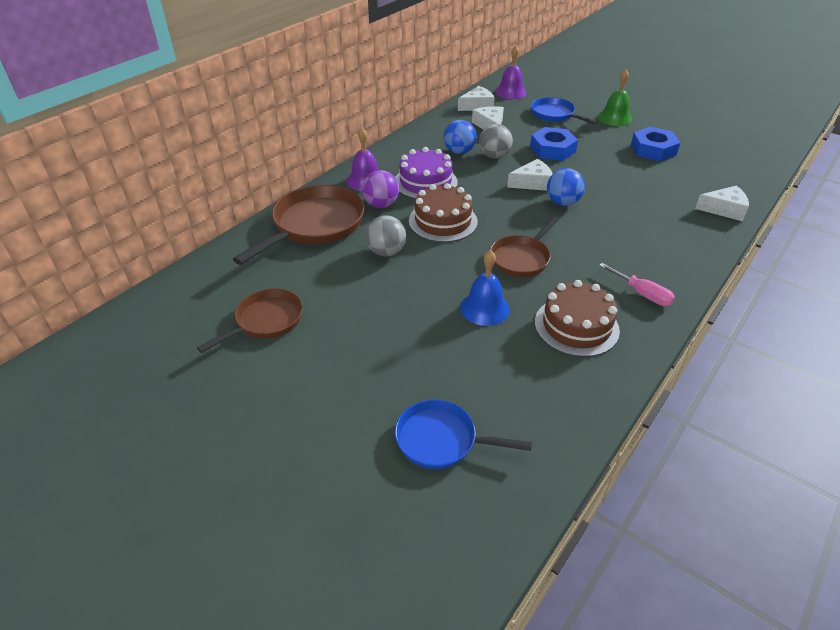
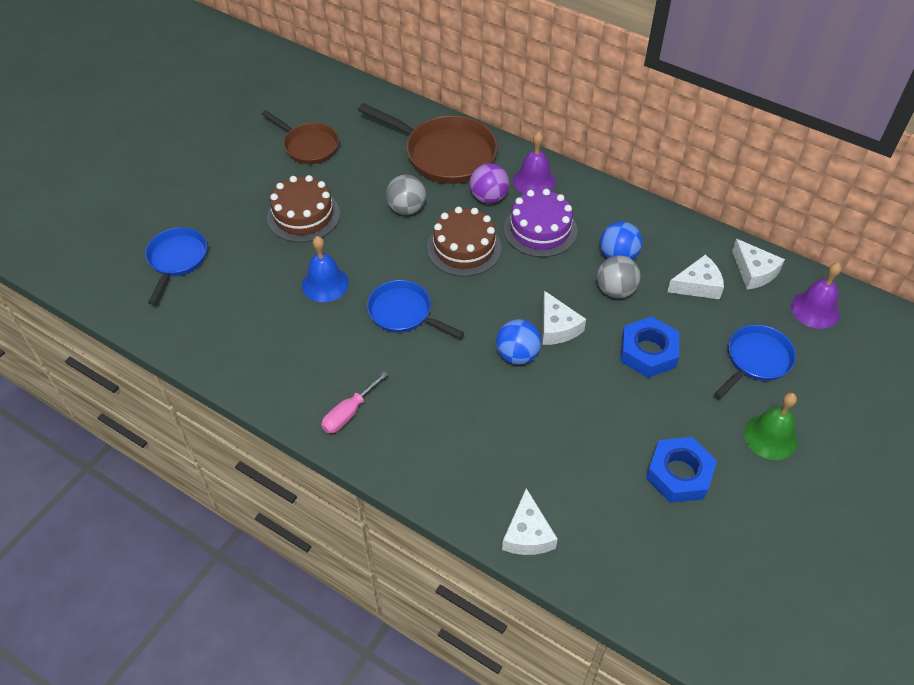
camera: 85 degrees right, 10 degrees up
(521, 258) = (403, 313): brown pan -> blue pan
(576, 326) = (300, 352): brown cake -> brown cake (303, 215)

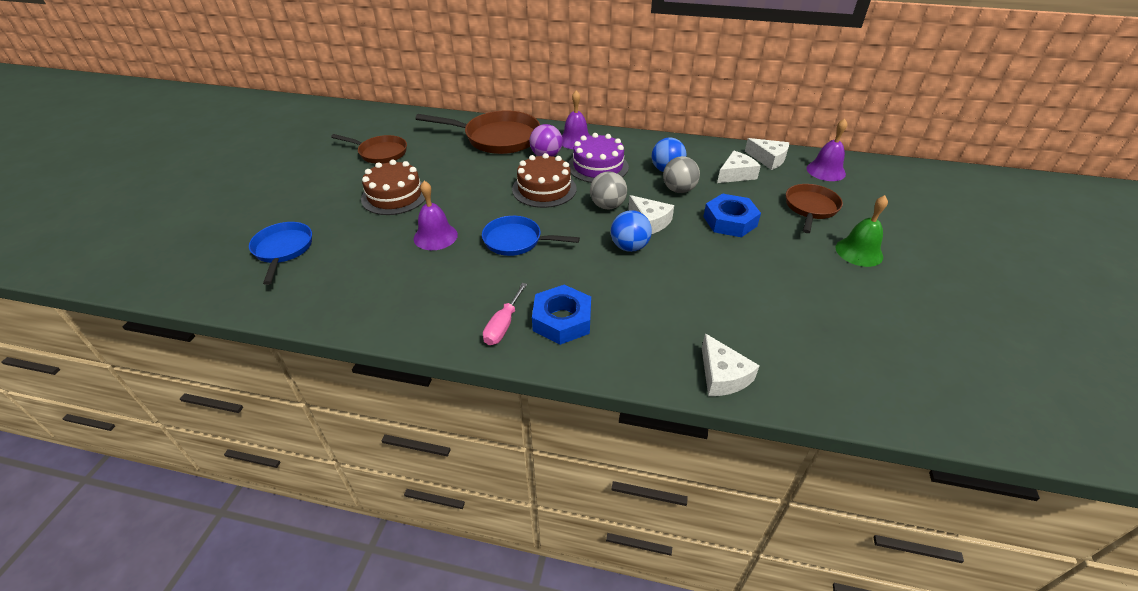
camera: 20 degrees left, 10 degrees down
(325, 284) = (435, 236): blue bell -> purple bell
(406, 209) = (483, 175): grey ball -> grey ball (607, 206)
(679, 474) = (813, 294): blue nut -> blue nut (562, 320)
(756, 360) = (810, 208): blue pan -> brown pan

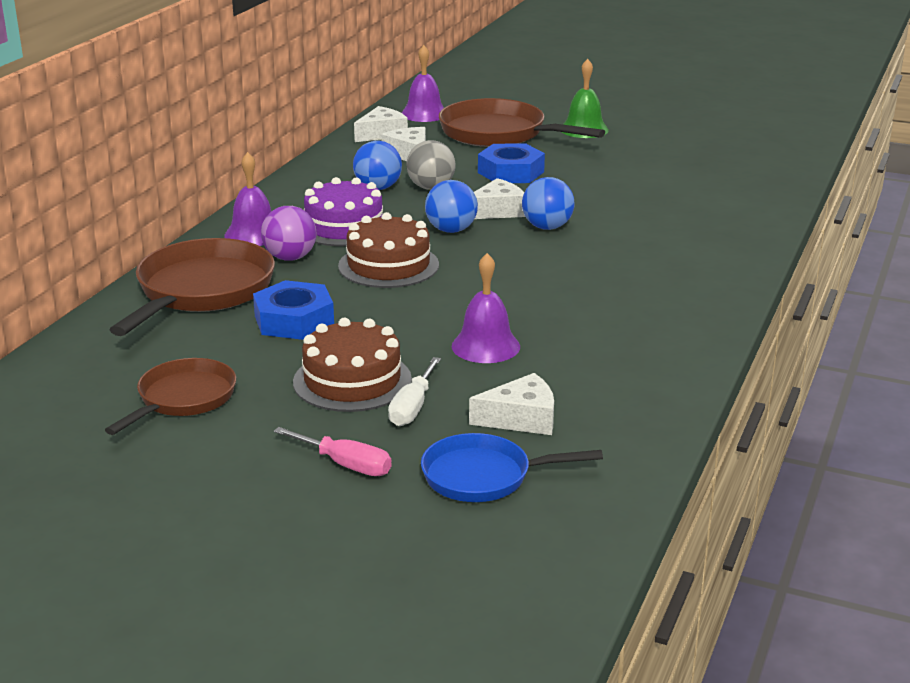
camera: 80 degrees left, 15 degrees down
(362, 218) = (412, 407): none -> white screwdriver
(503, 325) = (685, 306): pink screwdriver -> pink screwdriver (346, 465)
(516, 241) = (514, 291): blue pan -> none
(562, 320) = (678, 274): blue nut -> blue nut (294, 320)
(607, 206) = (451, 230): grey ball -> blue ball
(722, 375) = (761, 211): white cheese -> white cheese (521, 418)
(810, 208) = (498, 133): brown pan -> brown pan, size x1.63

